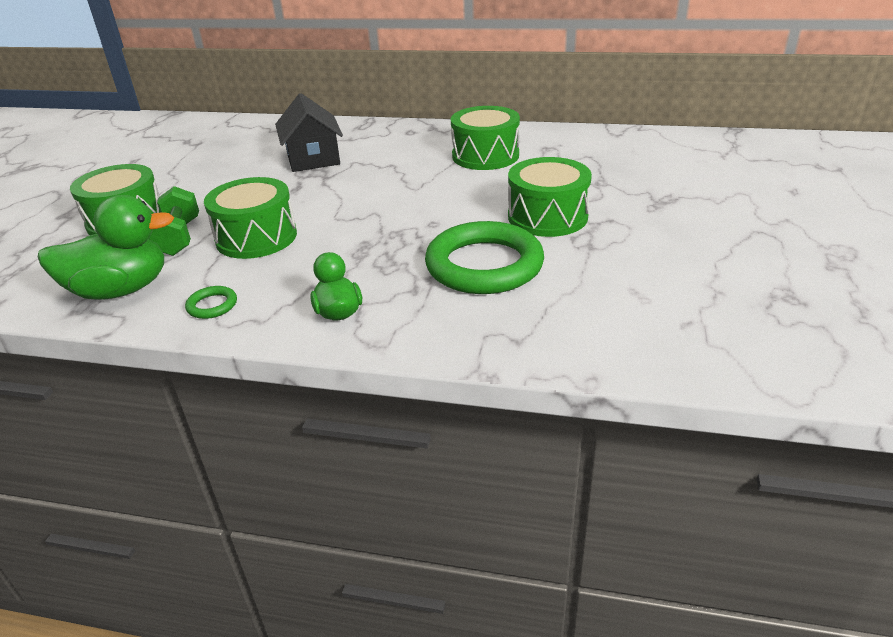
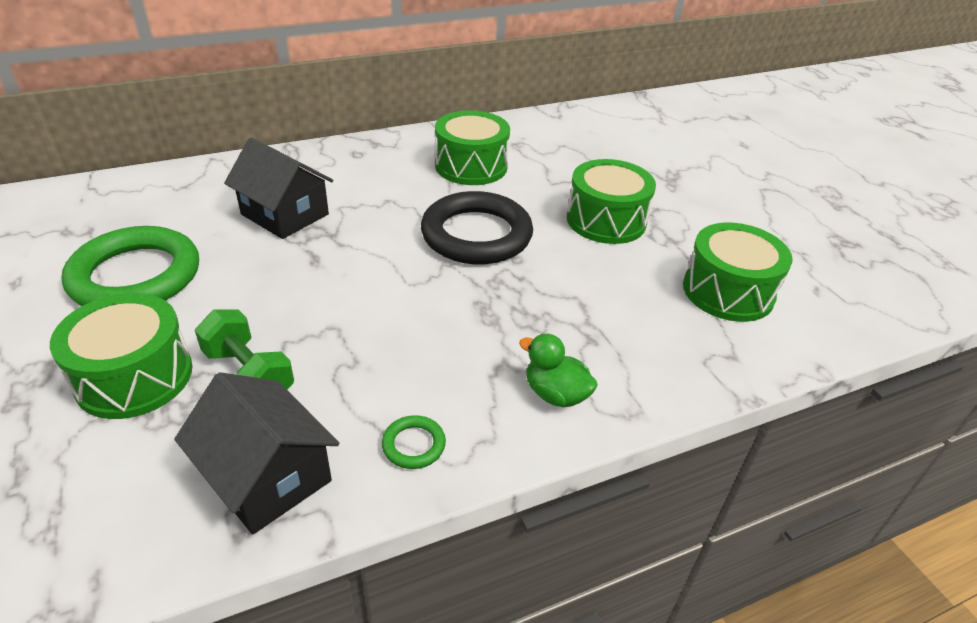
camera: 40 degrees left, 5 degrees up
(121, 290) = (267, 476): green duck -> black house
(256, 237) = (351, 339): green drum -> green drum (728, 291)
(424, 201) = (476, 235): none -> black ring
(484, 265) = (617, 290): green ring -> green ring (136, 276)

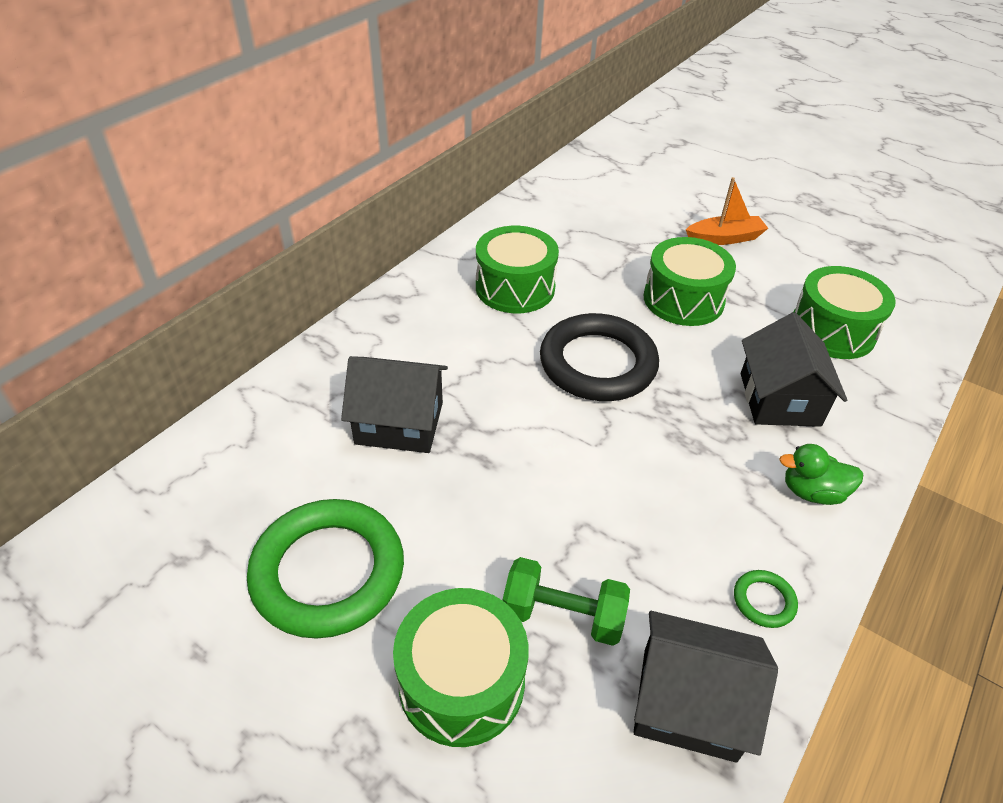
camera: 30 degrees left, 5 degrees up
(609, 318) = (779, 399): none -> black house
(700, 192) = (724, 238): none -> orange boat

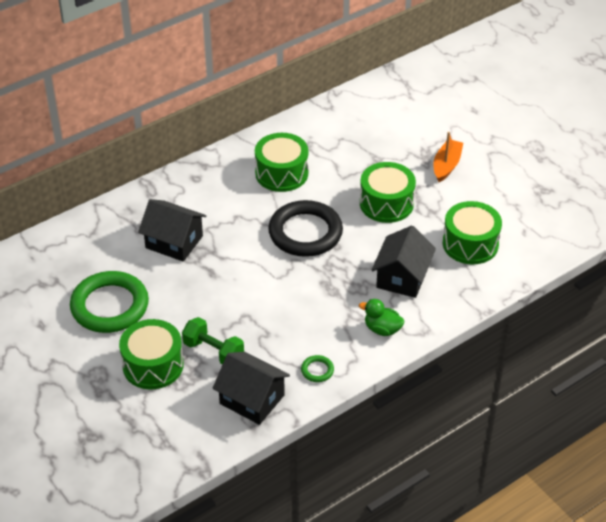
camera: 20 degrees right, 0 degrees up
(724, 238) = (446, 165): orange boat -> orange boat turned 75 degrees counterclockwise

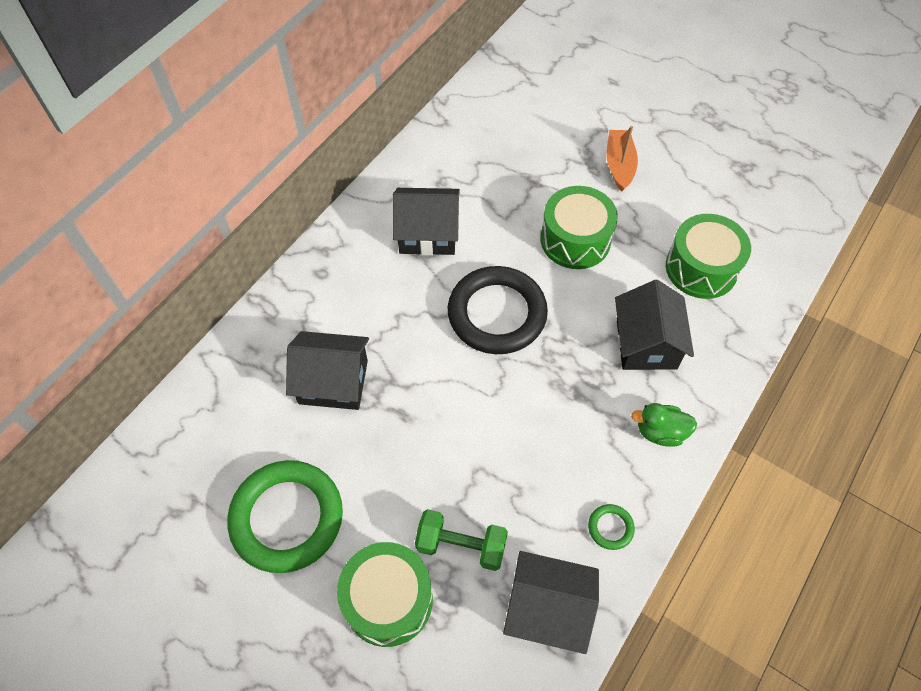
camera: 20 degrees left, 15 degrees up
(281, 173) = (427, 234): green drum -> black house

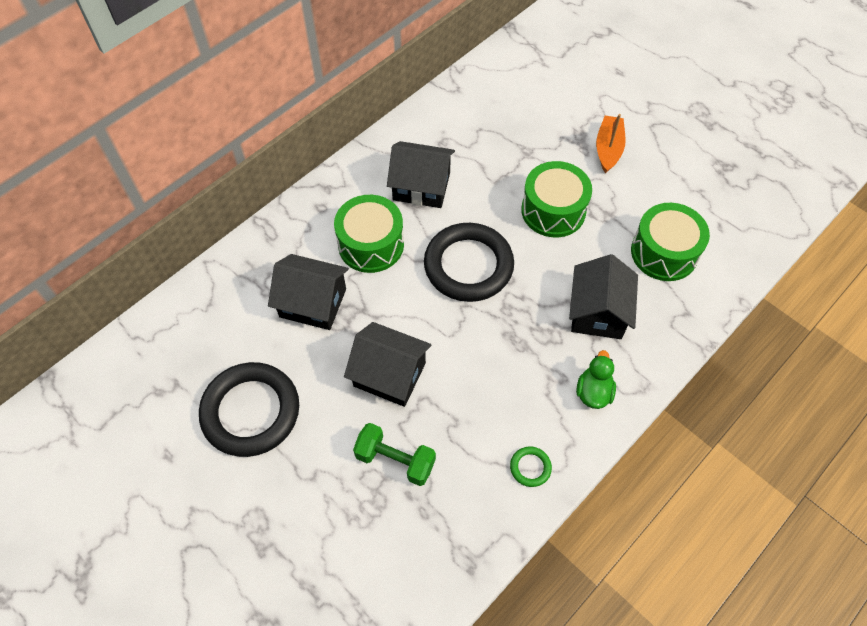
camera: 10 degrees right, 0 degrees up
(287, 518) = (251, 412): green ring -> black ring
(388, 600) = (323, 495): green drum -> green drum (371, 244)
(547, 609) = (459, 527): black house -> black house (389, 374)
(660, 432) = (593, 392): green duck -> green duck turned 90 degrees clockwise

